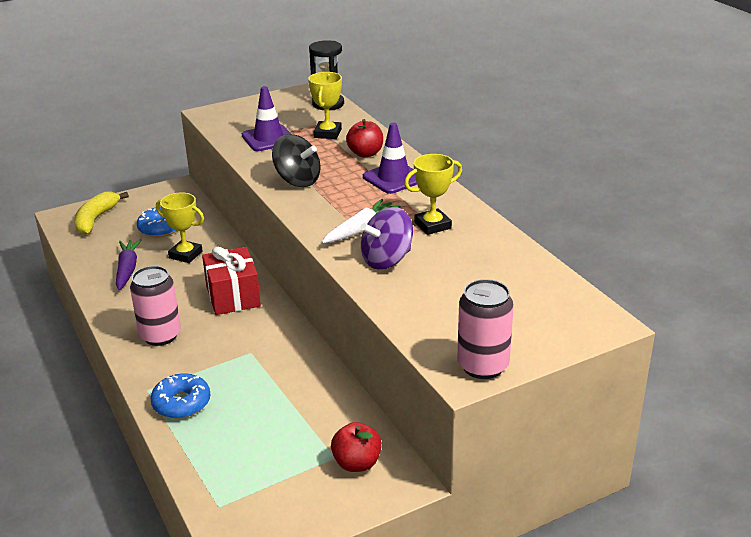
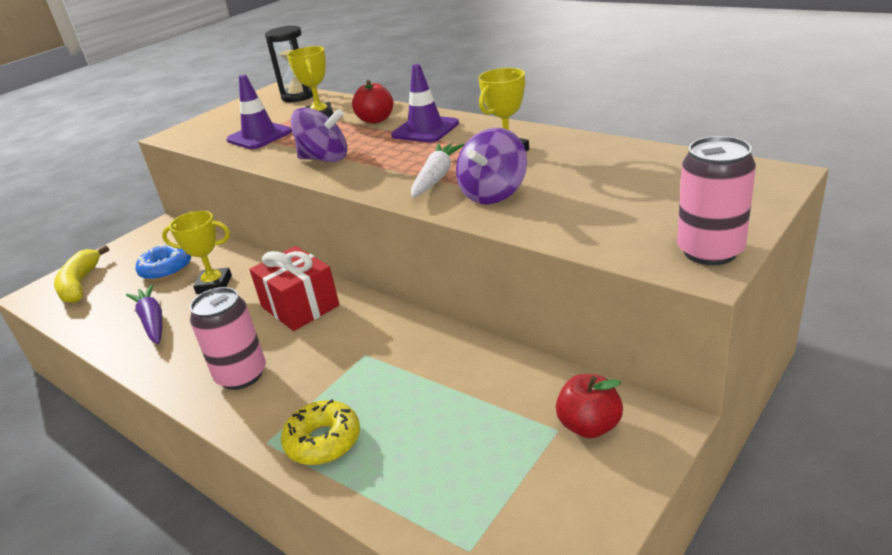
camera: 20 degrees left, 0 degrees up
(181, 403) = (323, 441): blue donut -> yellow donut
(297, 180) = (325, 159): black spinning top -> purple spinning top

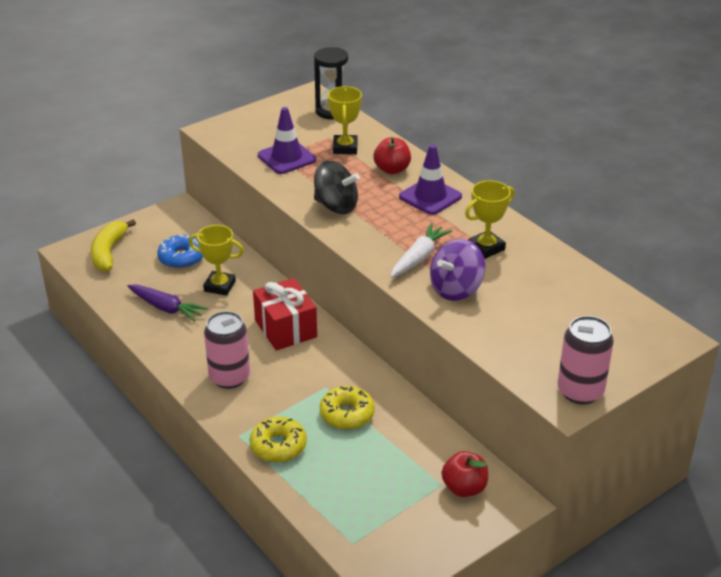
camera: 10 degrees right, 5 degrees up
(152, 321) = (166, 308): purple carrot -> purple carrot turned 135 degrees clockwise
(325, 159) = (336, 206): purple spinning top -> black spinning top
(402, 378) = (347, 414): none -> yellow donut

